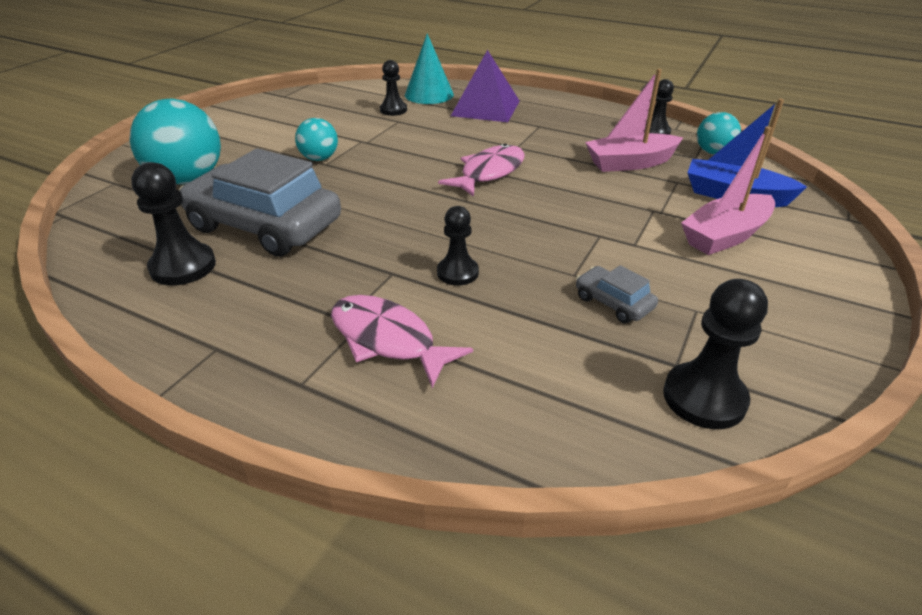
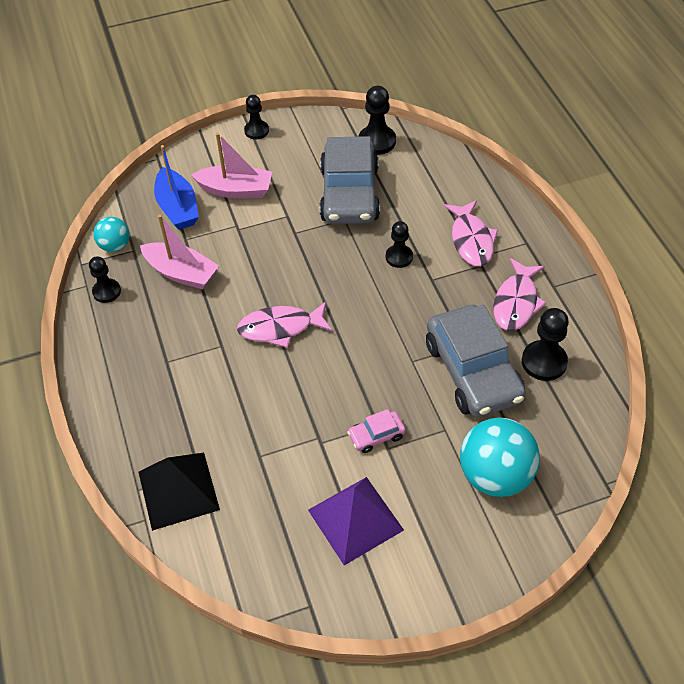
camera: 135 degrees left, 15 degrees up
(259, 303) = (516, 302): none -> pink fish
(319, 158) = (376, 435): turquoise ball -> pink car
(393, 110) = (242, 481): black pawn -> black pawn (256, 131)
(429, 94) = (178, 490): turquoise cone -> black pyramid
(485, 108) = (166, 422): purple pyramid -> purple pyramid (355, 519)
(613, 303) = (349, 194): grey car -> grey car, size x2.32

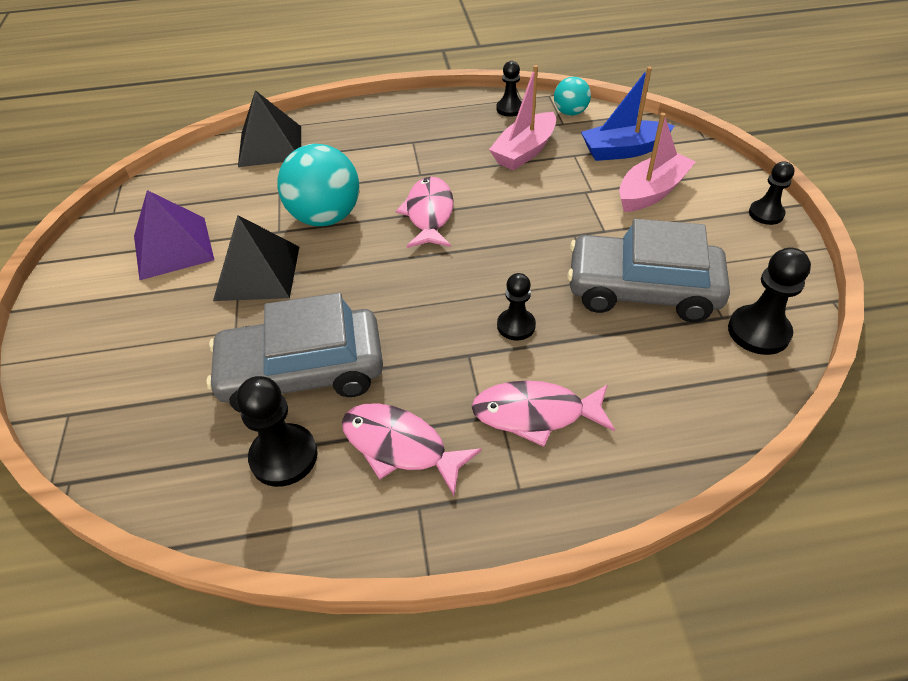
camera: 100 degrees right, 5 degrees down
(236, 190) = (651, 192): pink boat -> pink boat turned 150 degrees counterclockwise
(376, 435) = (257, 273): pink car -> black pyramid
(495, 475) = (151, 366): turquoise ball -> turquoise ball (325, 217)

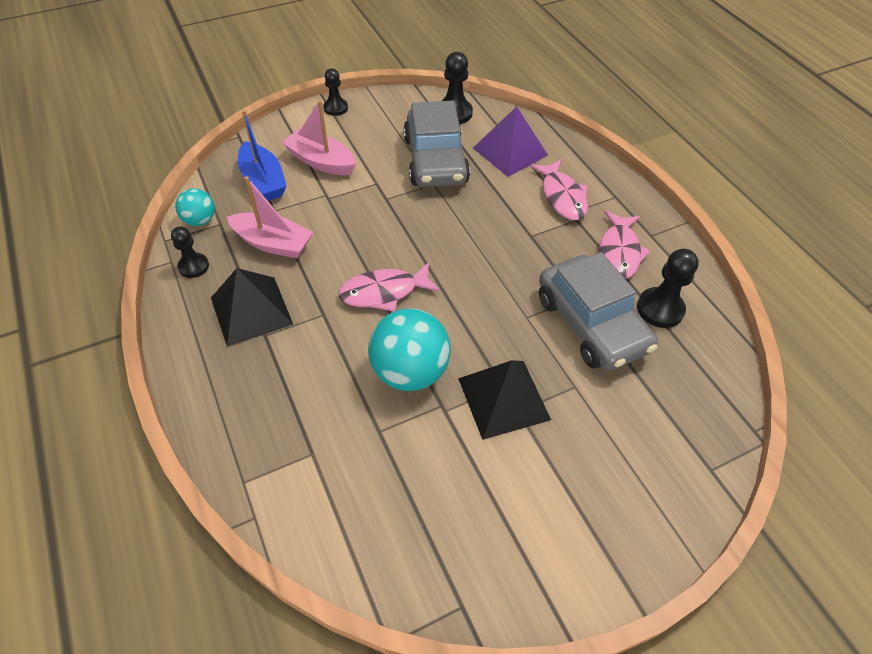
camera: 110 degrees left, 5 degrees up
(173, 247) = (497, 495): purple pyramid -> purple pyramid (510, 151)
(270, 146) = (291, 478): black pyramid -> black pyramid (251, 310)
(516, 326) = (494, 216): black pawn -> none

